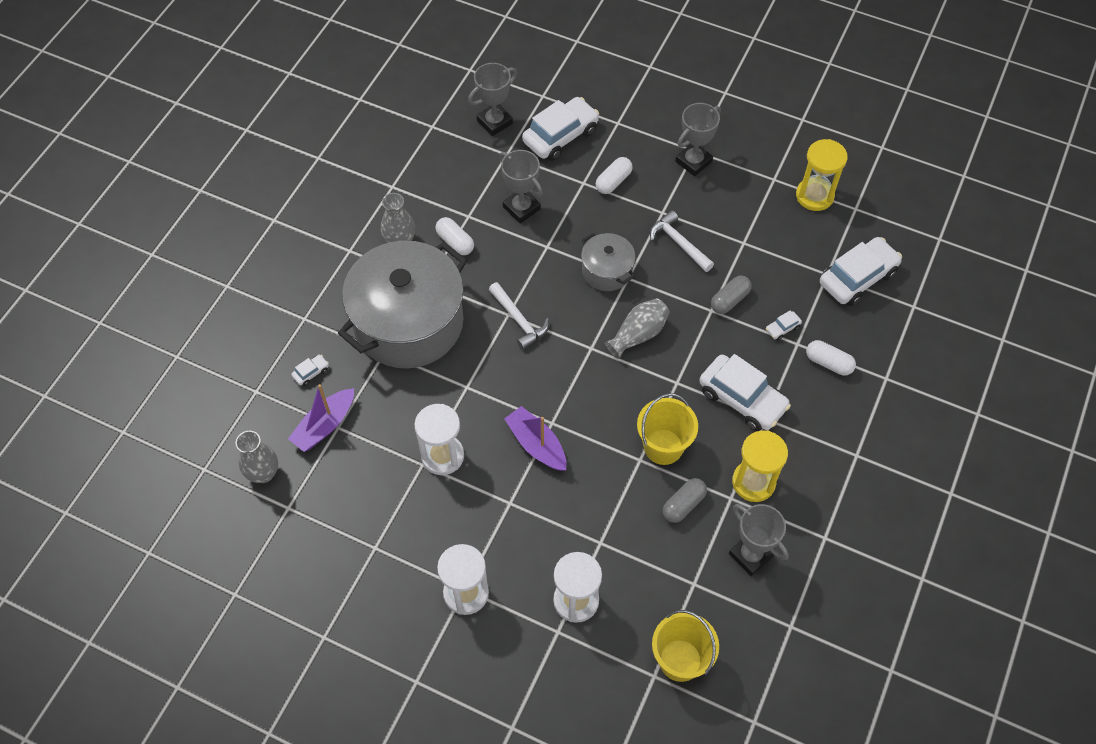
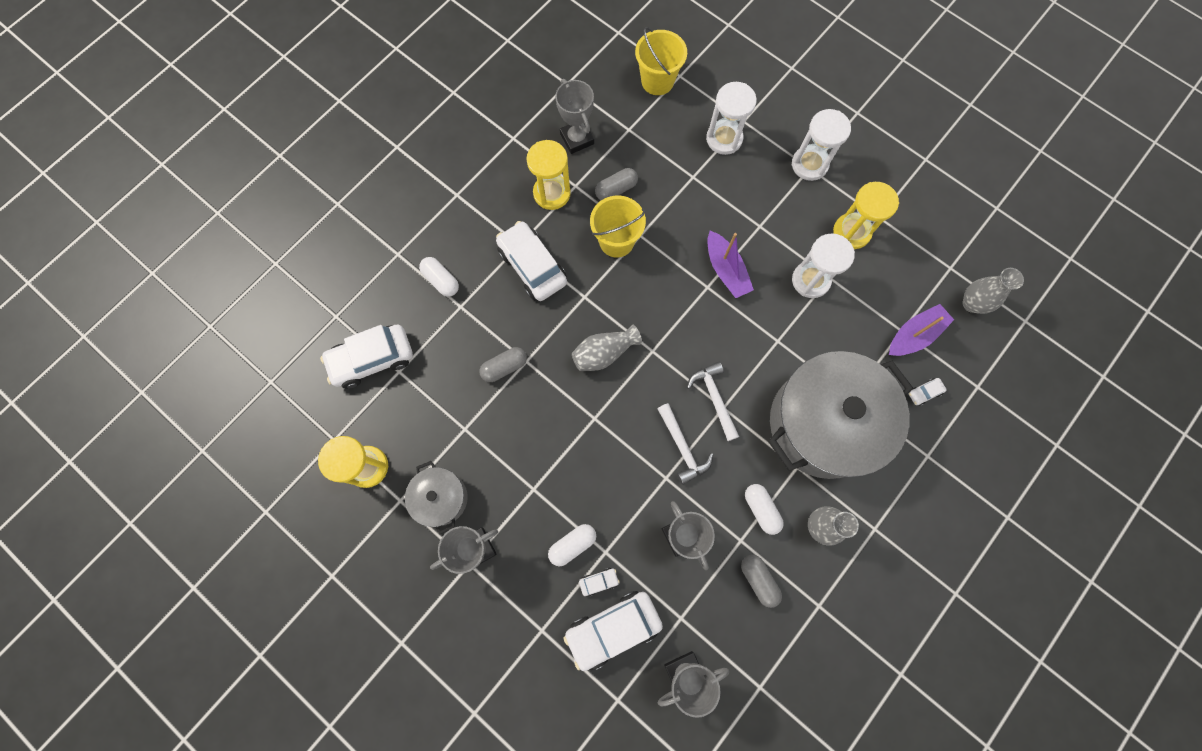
camera: 165 degrees left, 15 degrees up
(404, 521) = (851, 232): none -> yellow hourglass
(447, 192) = (758, 580): none -> grey capsule
(607, 271) = (613, 432): grey pot -> grey pot (441, 498)
(678, 243) = (530, 446): white hammer -> white hammer (682, 447)
(782, 328) = (467, 325): white car -> white car (599, 581)

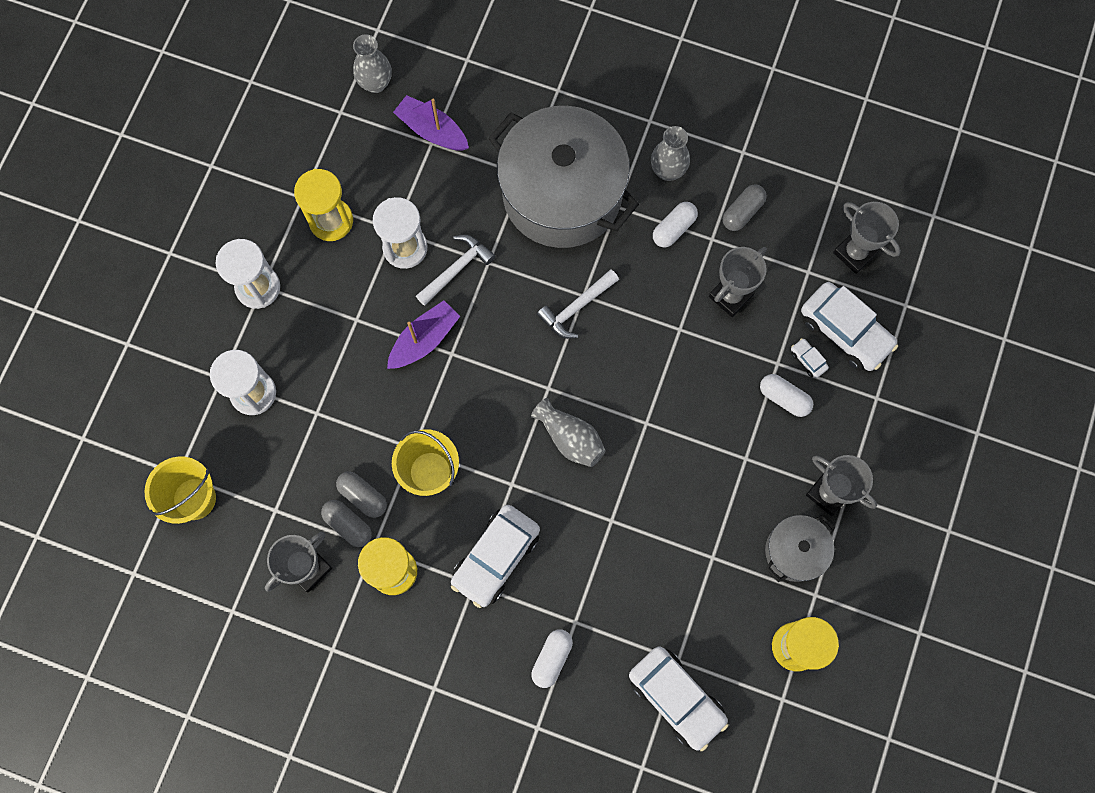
camera: 110 degrees left, 0 degrees up
(504, 367) = (627, 541): grey capsule -> grey capsule (348, 525)
(682, 447) = (641, 323): white hammer -> white hammer (457, 269)
(924, 393) = (492, 107): white car -> none

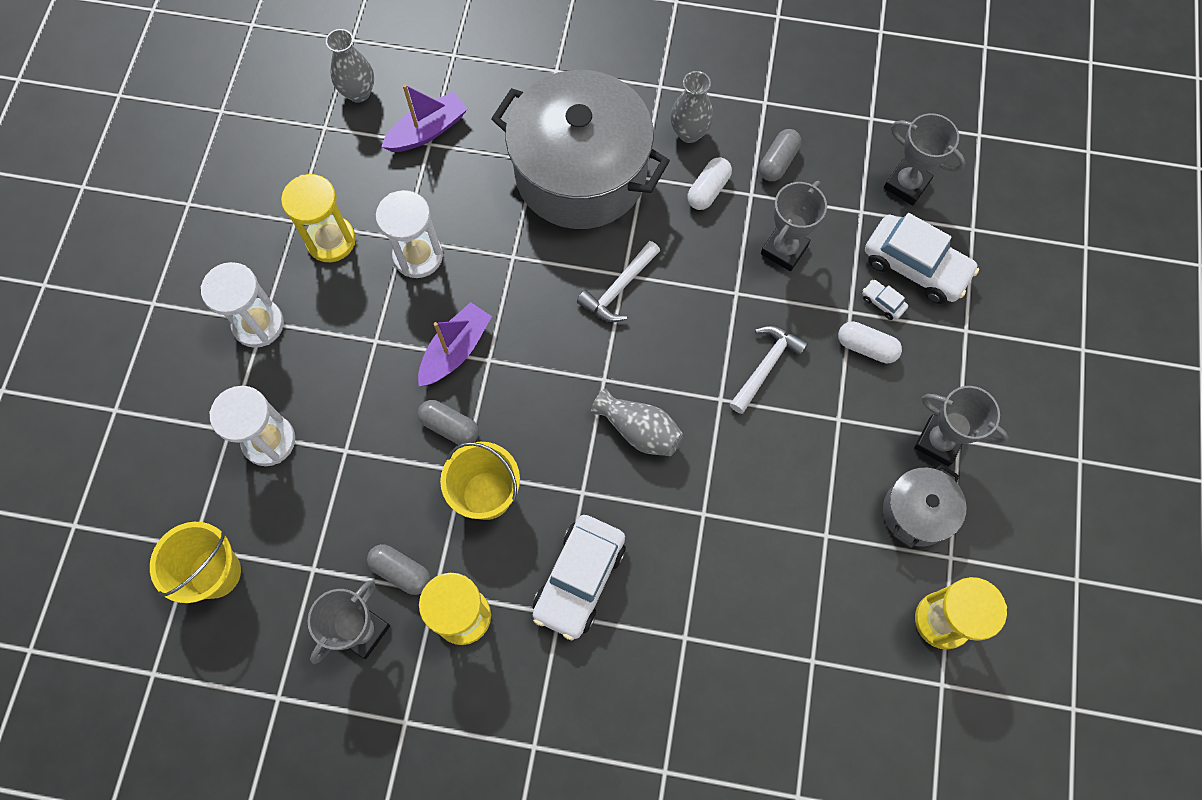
camera: 10 degrees left, 5 degrees down
(363, 496) = (413, 536): grey capsule -> grey capsule (450, 427)
(432, 130) = (427, 131): purple boat -> purple boat turned 120 degrees clockwise
(457, 269) = (479, 269): white hammer -> white hammer (766, 366)
(552, 659) = (666, 686): white capsule -> none
(676, 698) = (820, 706): white car -> none

